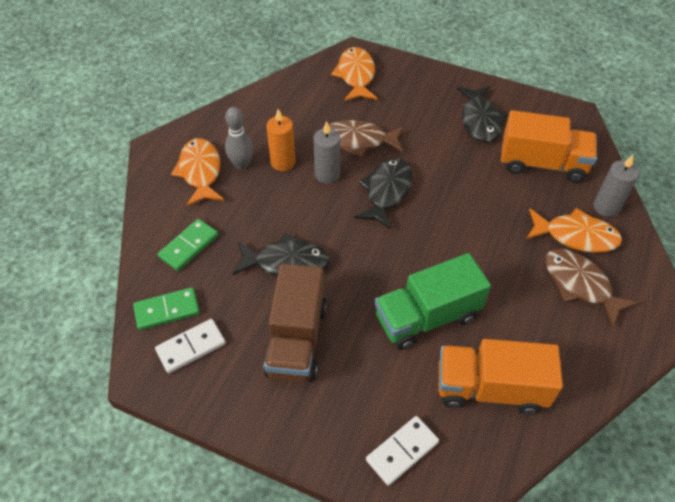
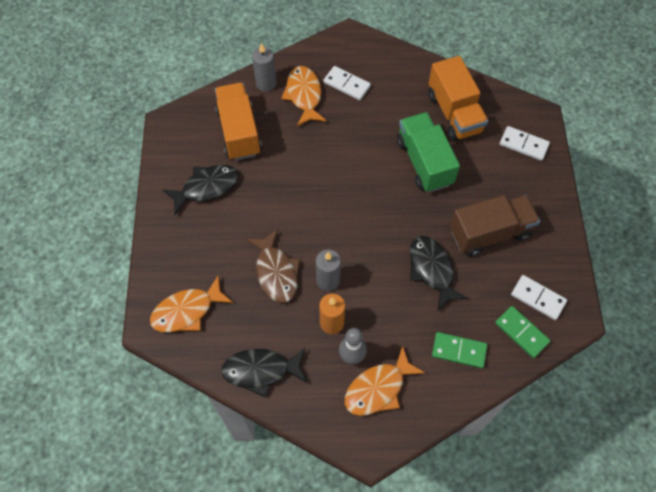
camera: 115 degrees left, 10 degrees up
(387, 192) = (324, 228): black fish -> black fish (261, 370)
(427, 317) = (424, 162): green truck -> green truck turned 150 degrees counterclockwise
(580, 285) = (346, 84): brown fish -> white domino

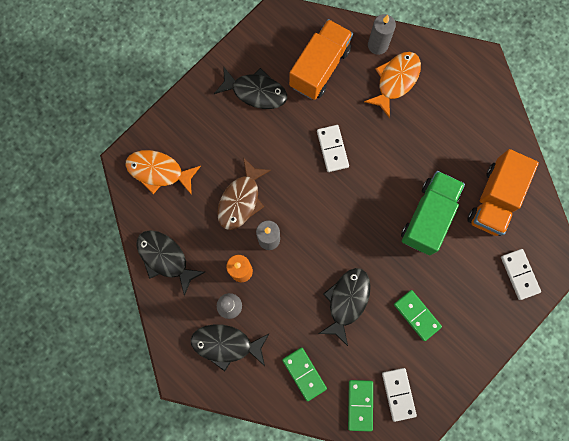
camera: 45 degrees right, 15 degrees up
(346, 84) = (437, 100): white domino -> white domino (332, 149)
(378, 388) = (226, 344): orange fish -> black fish
(489, 233) = (417, 315): brown truck -> green domino

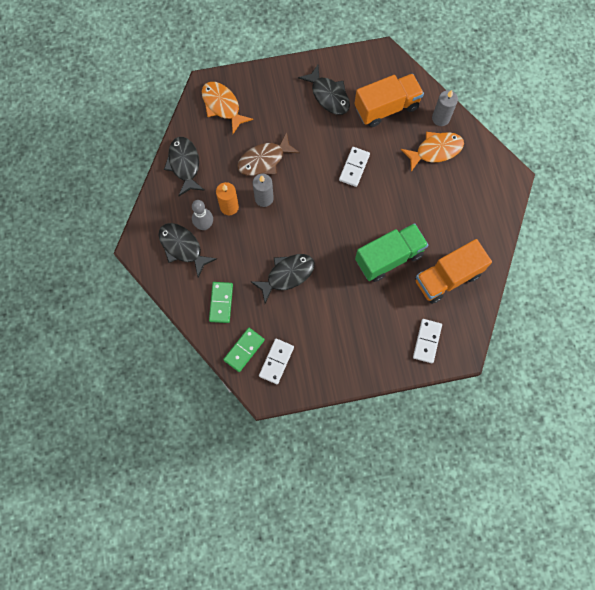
camera: 35 degrees right, 5 degrees down
(417, 315) = (330, 318): green domino -> none

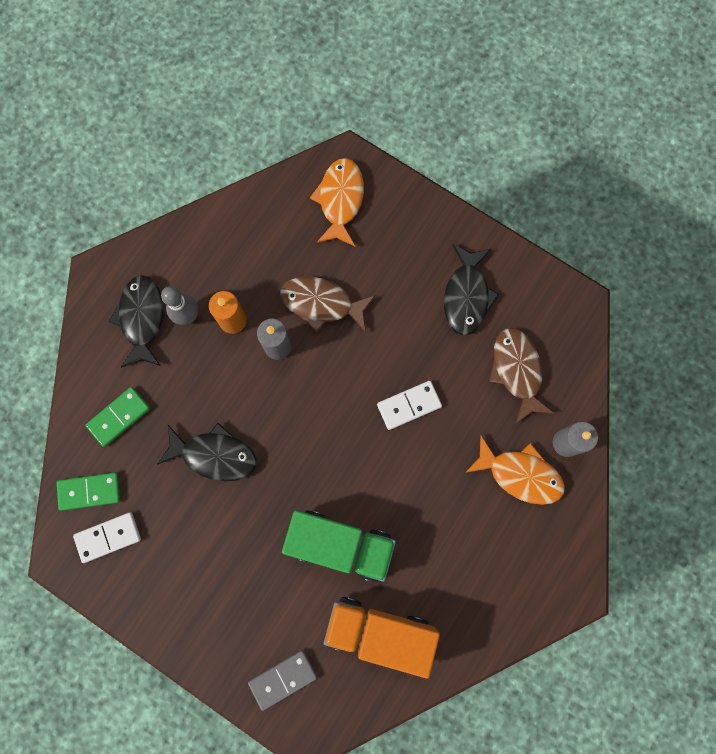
camera: 45 degrees right, 5 degrees up
(184, 165) = (235, 229): black fish -> none
(386, 107) = (517, 371): orange truck -> brown fish
(427, 341) = (283, 679): white domino -> grey domino

